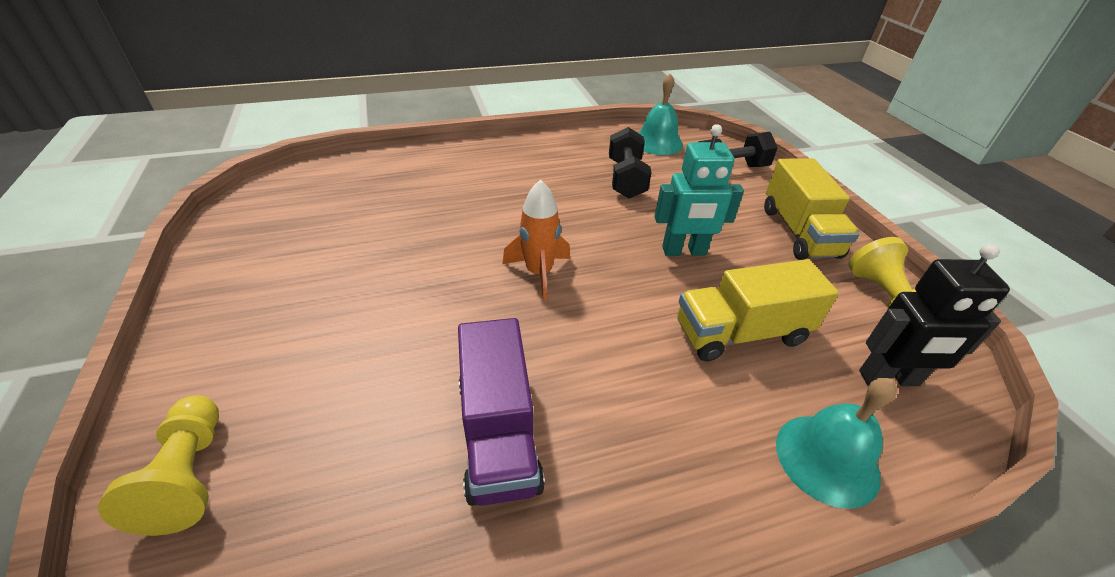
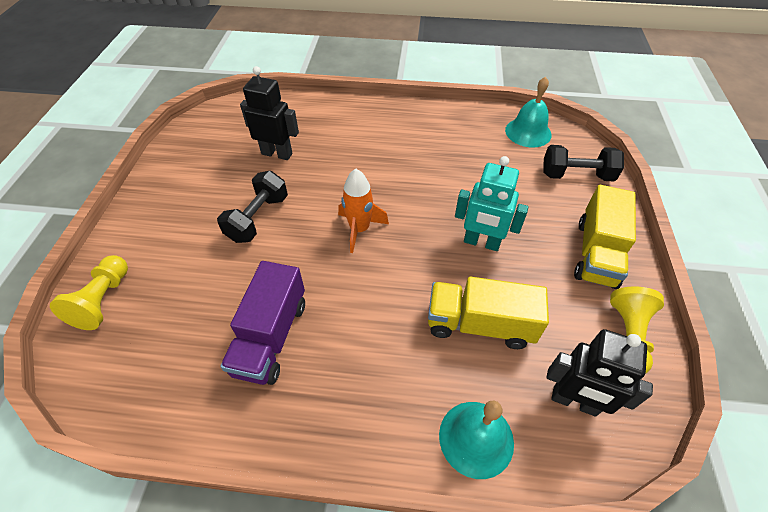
camera: 25 degrees right, 10 degrees up
(381, 217) = (277, 154): none -> black robot
(626, 179) = (476, 163): black dumbbell -> black dumbbell (258, 218)

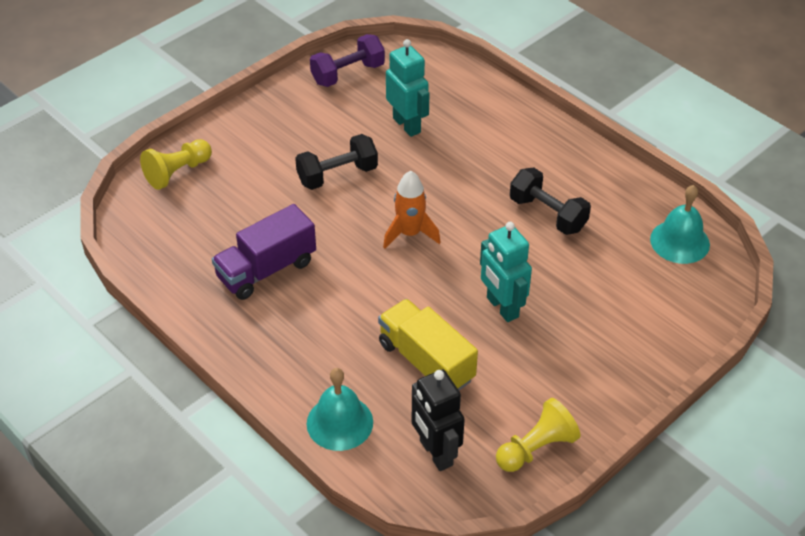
camera: 40 degrees right, 5 degrees down
(195, 141) = (348, 74): none -> purple dumbbell
(277, 154) = (407, 125): black robot -> turquoise robot
(576, 175) = (672, 310): black dumbbell -> black dumbbell (548, 214)
(596, 253) = (596, 380): yellow truck -> none

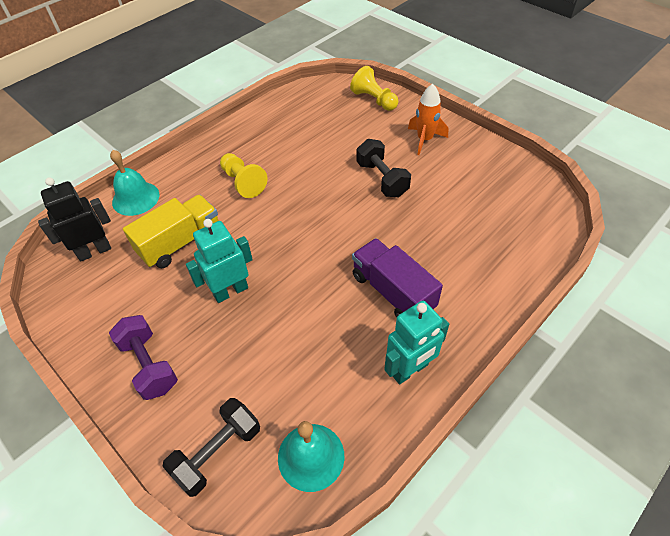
camera: 90 degrees right, 5 degrees up
(266, 269) = (280, 150): purple truck -> purple truck (393, 292)
(348, 74) = (511, 176): purple dumbbell -> purple dumbbell (149, 365)
(407, 125) = (453, 219): turquoise robot -> turquoise robot (410, 370)
(410, 233) = (317, 227): orange rocket -> orange rocket (424, 140)
(536, 448) = (79, 315): yellow pawn -> yellow pawn (243, 182)
(548, 214) = (346, 328): black dumbbell -> black dumbbell (218, 452)

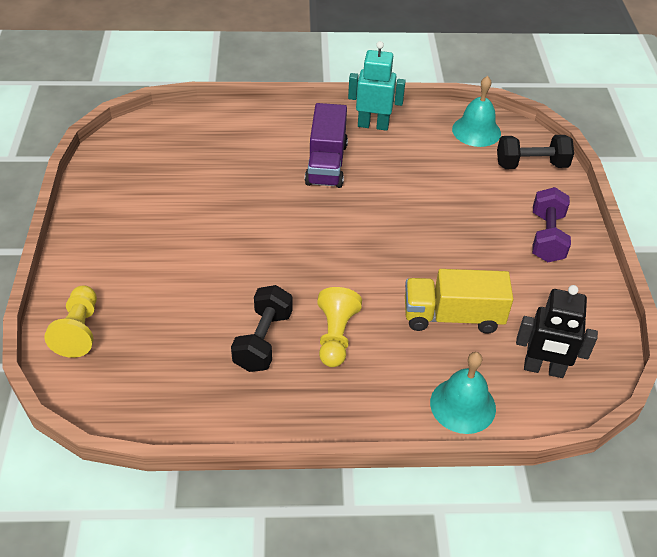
camera: 140 degrees left, 5 degrees down
(230, 291) = (444, 244): turquoise robot -> none
(382, 179) = (212, 240): black dumbbell -> black dumbbell (263, 340)
(424, 140) = (117, 246): orange rocket -> none

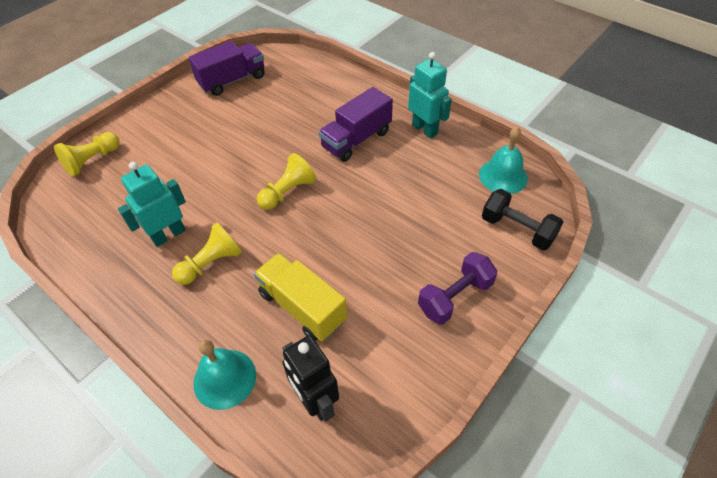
camera: 45 degrees right, 5 degrees up
(128, 173) = (232, 80): none -> purple truck
(263, 340) = (168, 235): black dumbbell -> turquoise robot
(324, 240) = (288, 192): none -> yellow pawn

